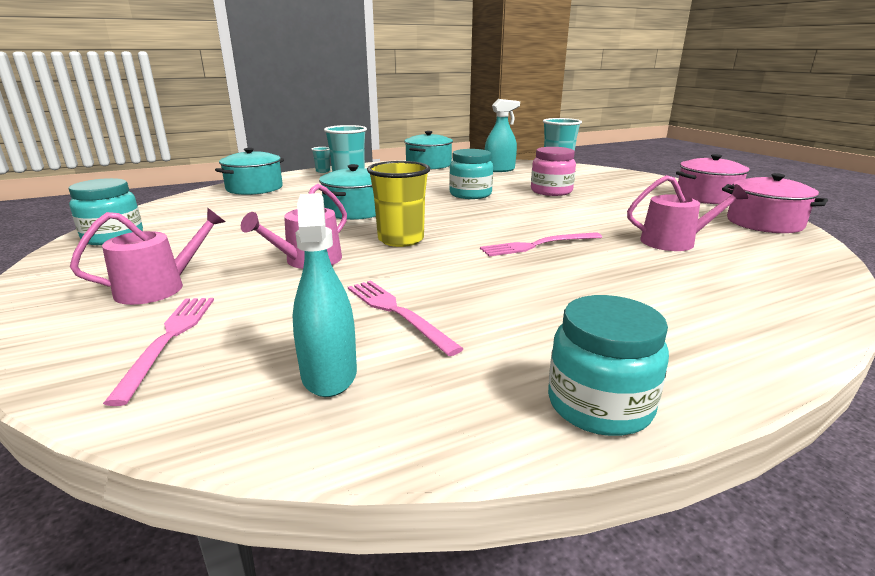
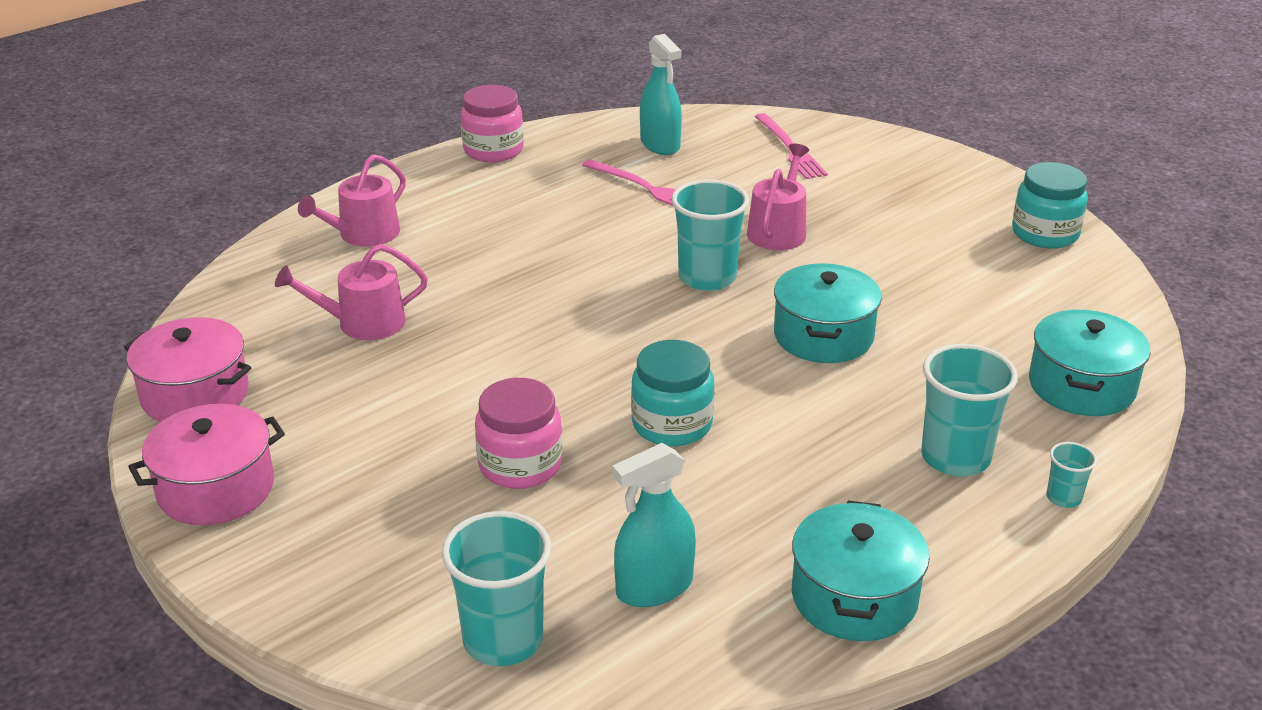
camera: 165 degrees right, 10 degrees up
(159, 288) = (870, 183): pink watering can -> pink watering can (363, 235)
(401, 240) = (707, 278): yellow cup -> turquoise cup
(538, 245) = (536, 291): pink fork -> none
(599, 405) = (493, 150): turquoise jar -> pink jar

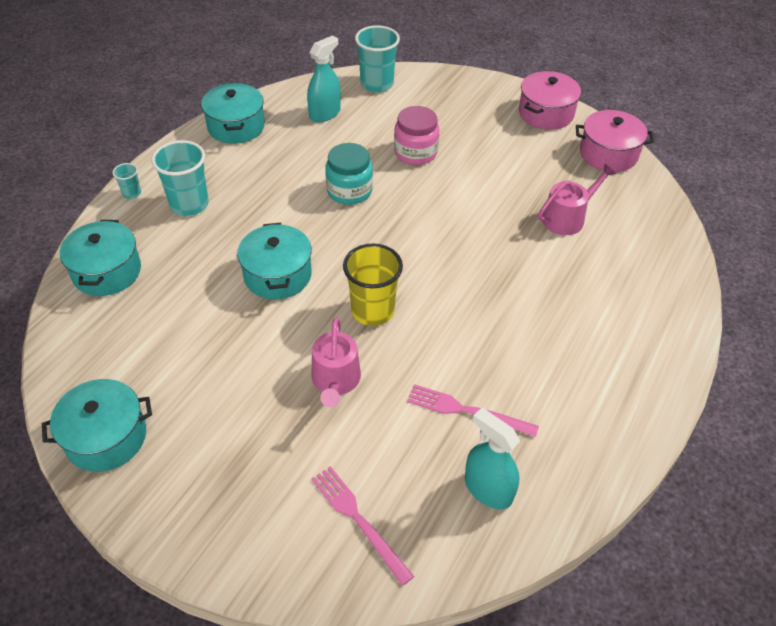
camera: 160 degrees right, 15 degrees up
(363, 235) = (638, 293): pink watering can -> none
(493, 150) = (631, 432): pink jar -> none
(707, 278) = (372, 311): turquoise cup -> yellow cup
(1045, 234) = (106, 437): turquoise jar -> turquoise pot

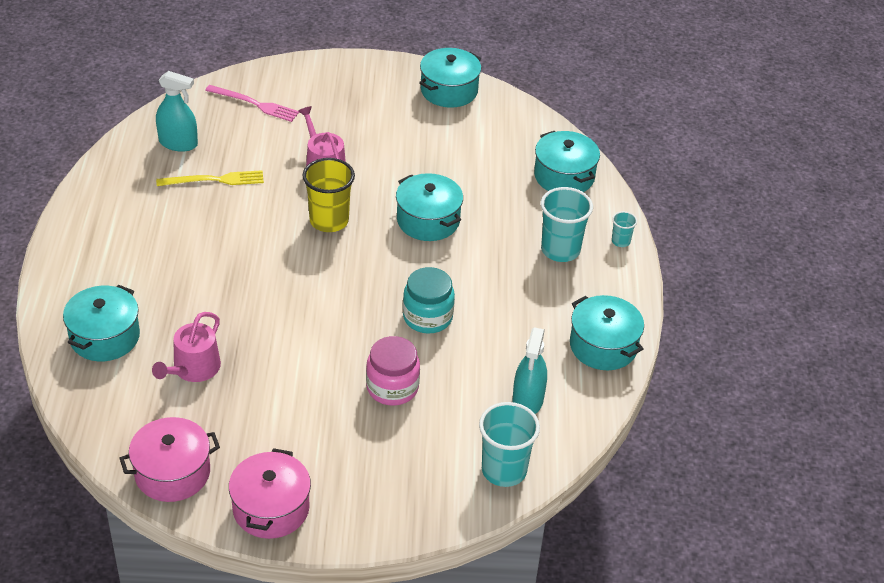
camera: 150 degrees right, 5 degrees down
(467, 411) = (214, 180): pink fork -> yellow fork
(638, 271) = (105, 337): none -> turquoise pot

